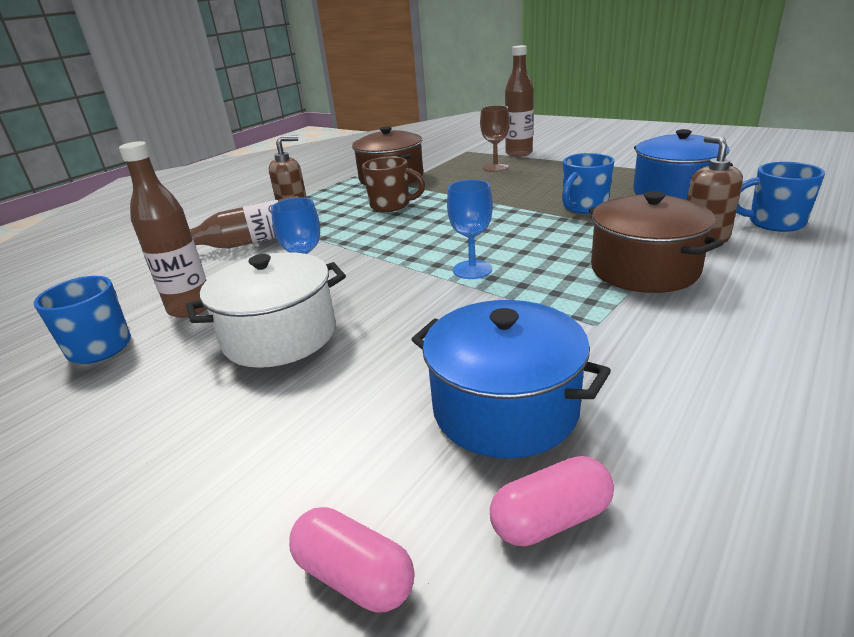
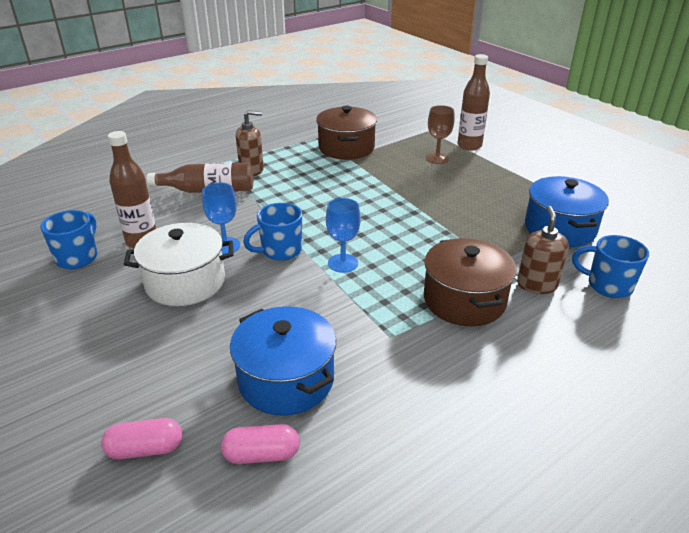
camera: 15 degrees right, 5 degrees up
(354, 576) = (145, 449): pink capsule -> pink capsule turned 60 degrees counterclockwise
(391, 205) = (327, 180): brown mug -> none
(584, 207) = (472, 224): blue mug -> blue mug (280, 251)

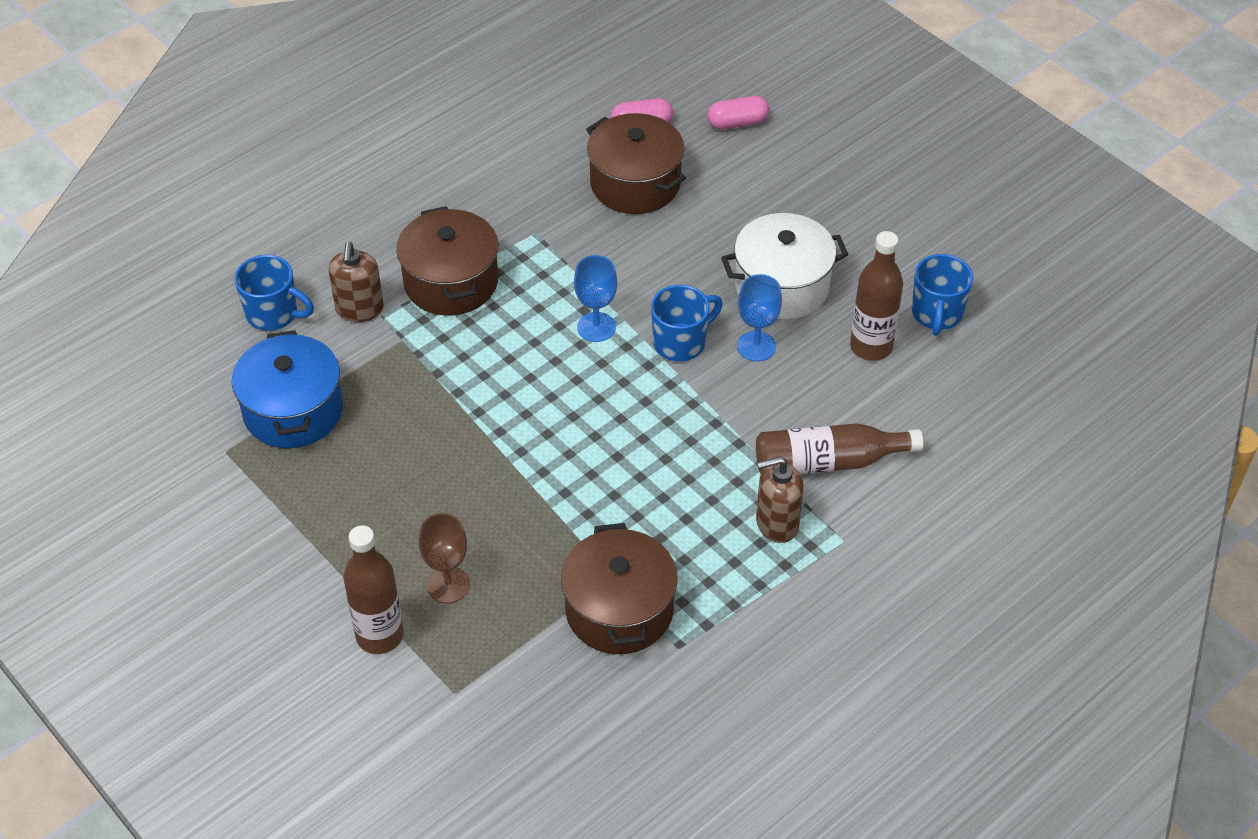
camera: 175 degrees right, 15 degrees up
(286, 379) = (635, 183): blue pot -> brown pot

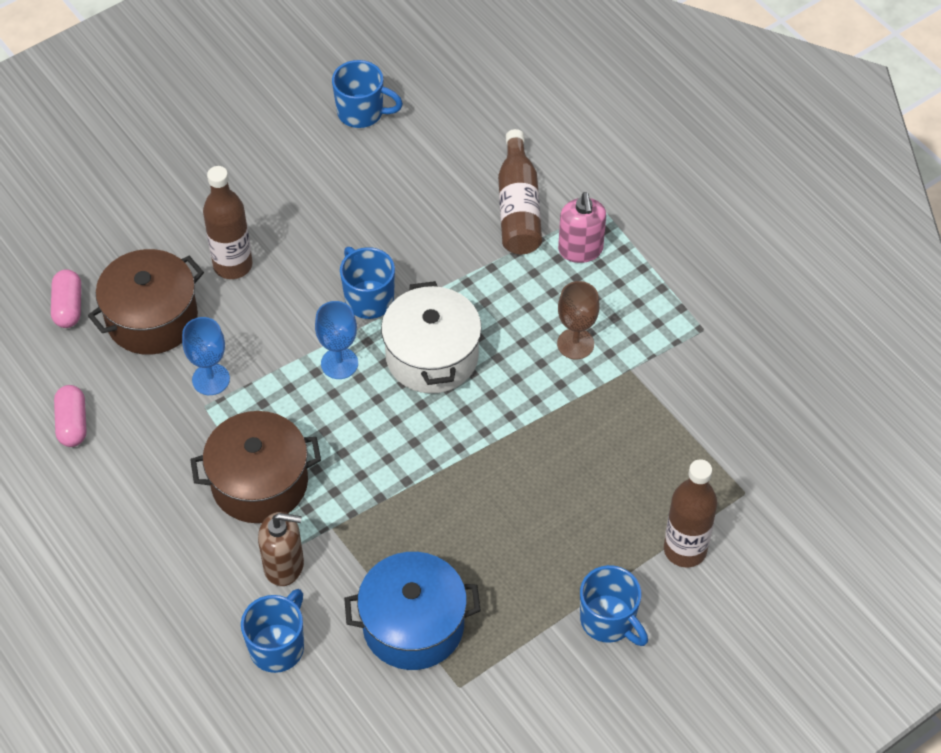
camera: 85 degrees left, 5 degrees up
(294, 569) = (608, 621): none -> blue mug
(448, 585) = (632, 494): brown goblet -> brown goblet (575, 344)
(619, 610) = (664, 367): brown pot -> none
(737, 123) = (85, 228): pink capsule -> pink capsule (72, 423)
(756, 346) = (381, 243): blue goblet -> blue goblet (211, 379)
(776, 523) = (580, 250): brown soap dispenser -> pink soap dispenser
(782, 286) = (310, 217): white pot -> white pot (432, 356)
(871, 347) = (393, 162): brown bottle -> brown bottle (233, 265)

